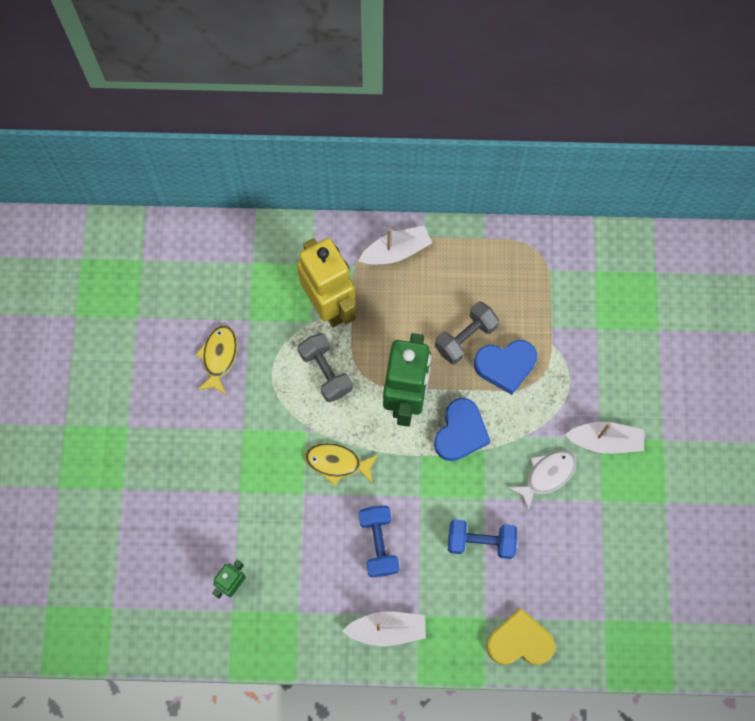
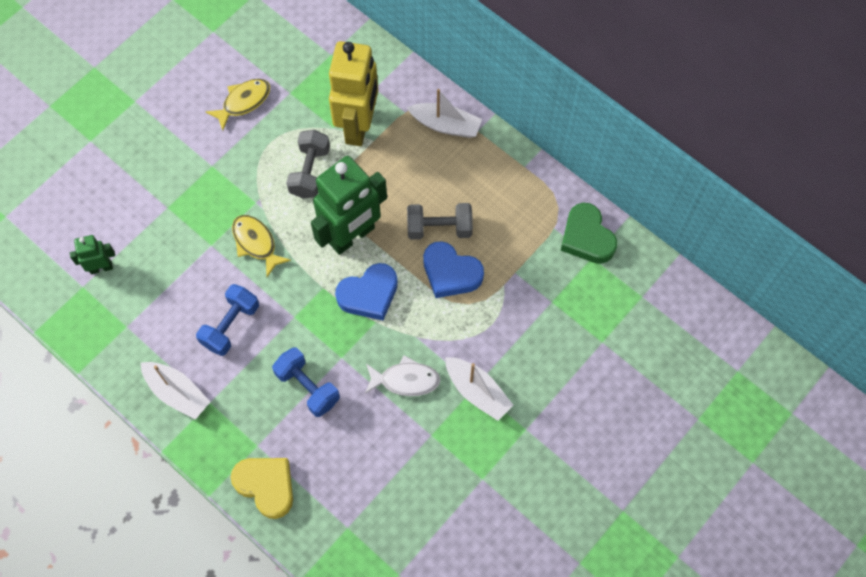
camera: 40 degrees right, 5 degrees down
(578, 258) = (587, 237): none -> green heart

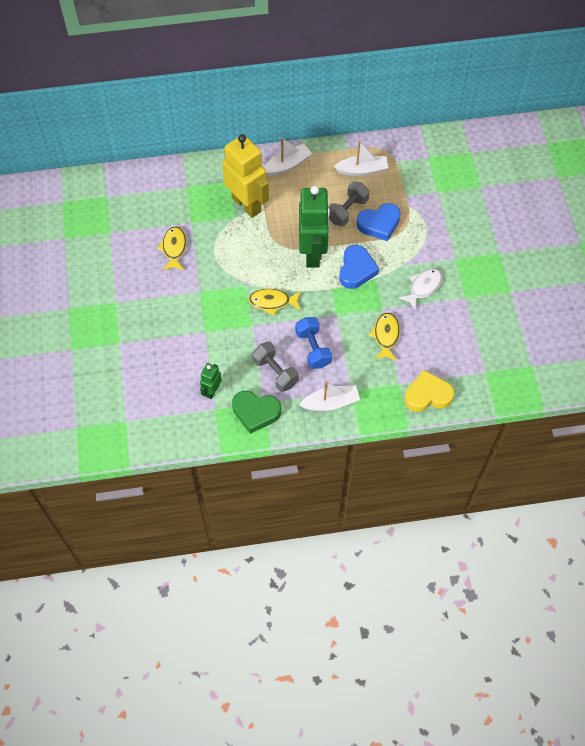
camera: 50 degrees left, 5 degrees down
(308, 387) = (386, 336): blue dumbbell -> yellow fish
(310, 172) = (252, 246): grey dumbbell -> grey dumbbell (275, 372)
(477, 391) = (459, 259): white boat -> white boat (362, 170)
(587, 237) = (415, 151): green heart -> green heart (256, 412)

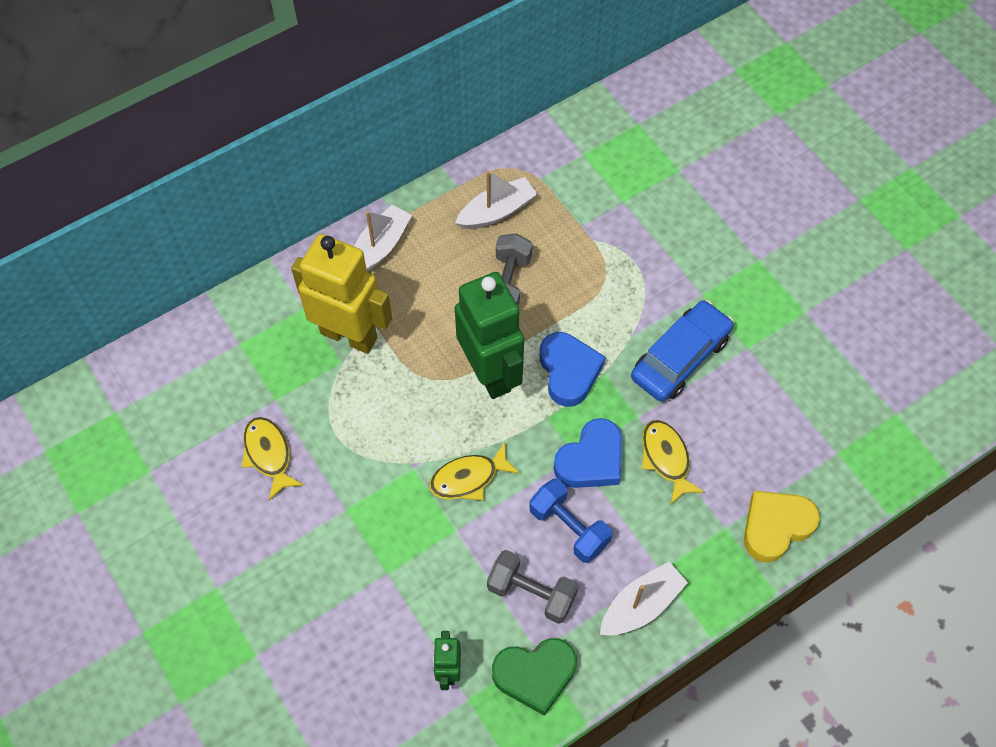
camera: 25 degrees left, 0 degrees up
(379, 224) = (565, 285): blue heart -> blue heart (591, 460)
(423, 287) = (680, 358): white fish -> blue car

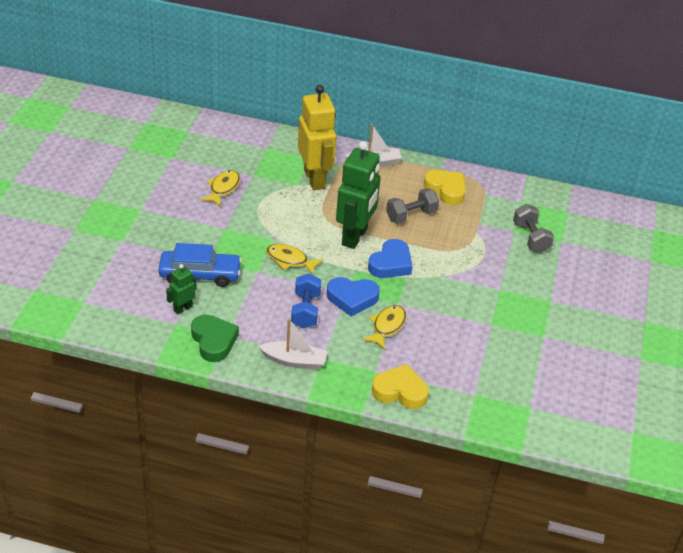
camera: 45 degrees right, 20 degrees down
(496, 211) = (446, 190): white boat -> yellow heart
(531, 593) = (255, 316): grey dumbbell -> grey dumbbell (531, 238)
(535, 675) = (213, 341): green heart -> green heart turned 150 degrees counterclockwise
(680, 358) = (451, 301): blue car -> blue car (200, 274)

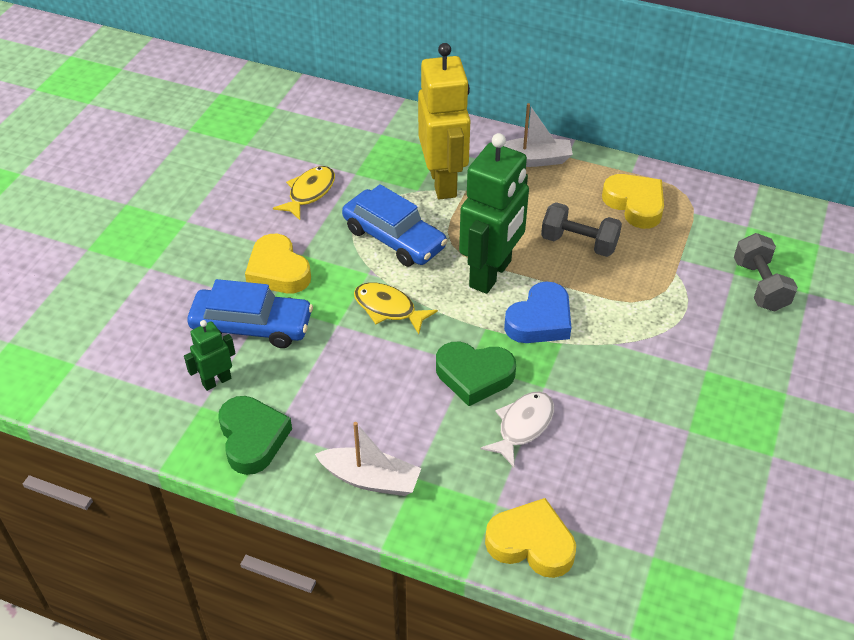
camera: 10 degrees right, 5 degrees up
(211, 239) = (278, 271): none -> yellow heart
(286, 216) = (394, 238): none -> blue car
(305, 310) = (400, 393): blue dumbbell -> none
(352, 298) = (474, 376): blue heart -> green heart
(387, 326) = (522, 426): yellow fish -> white fish
(411, 215) = (579, 243): grey dumbbell -> grey dumbbell turned 45 degrees clockwise

